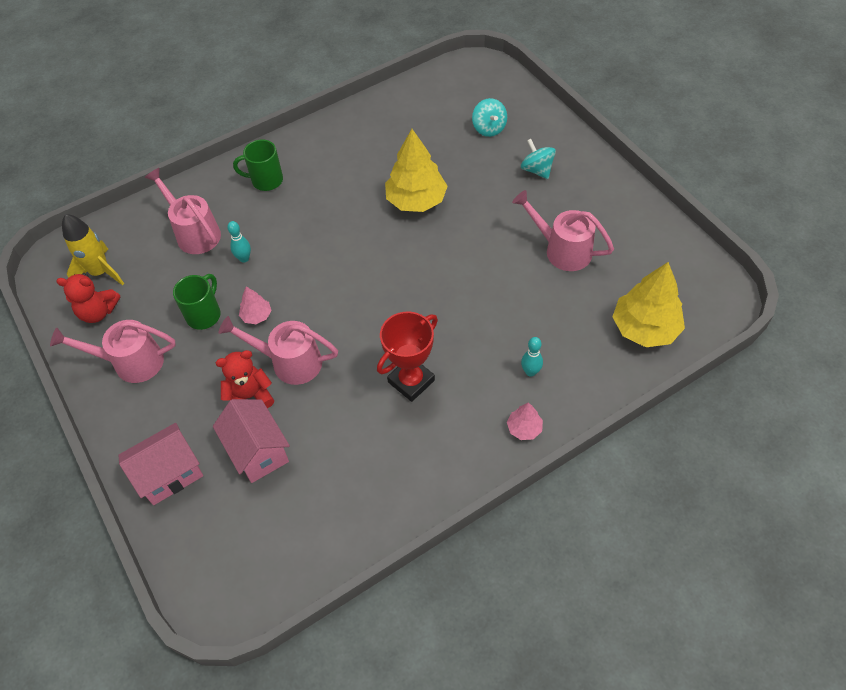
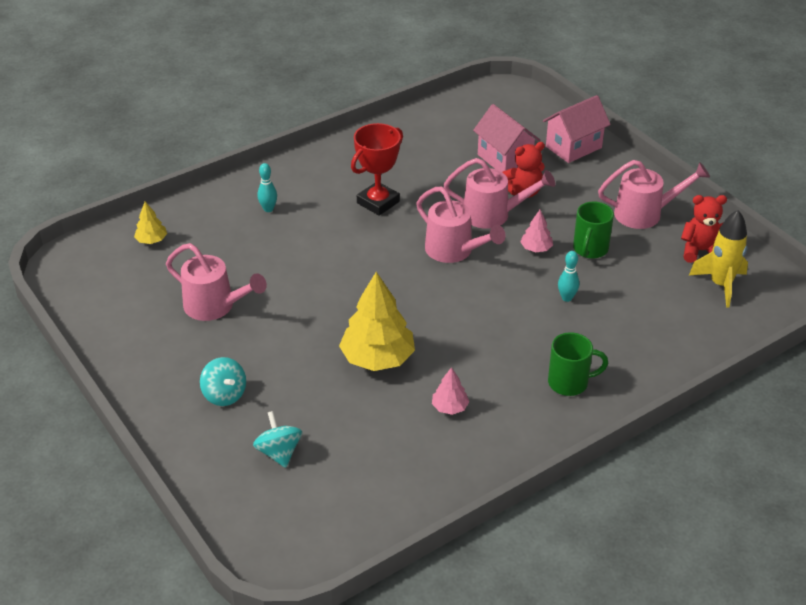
camera: 175 degrees right, 15 degrees down
(194, 232) = (635, 324): pink watering can -> pink watering can (455, 251)
(524, 428) = (280, 174): pink tree -> pink tree (450, 407)
(645, 328) = (151, 240): yellow tree -> yellow tree, size x0.48

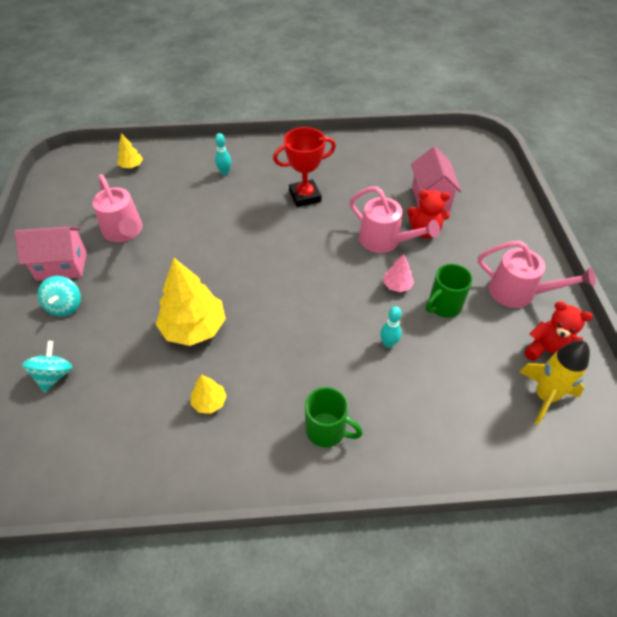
camera: 30 degrees right, 10 degrees up
(450, 407) = (209, 402): pink tree -> yellow tree
(455, 251) = (329, 260): pink watering can -> none
(573, 147) = (497, 208): pink house -> pink house (62, 266)

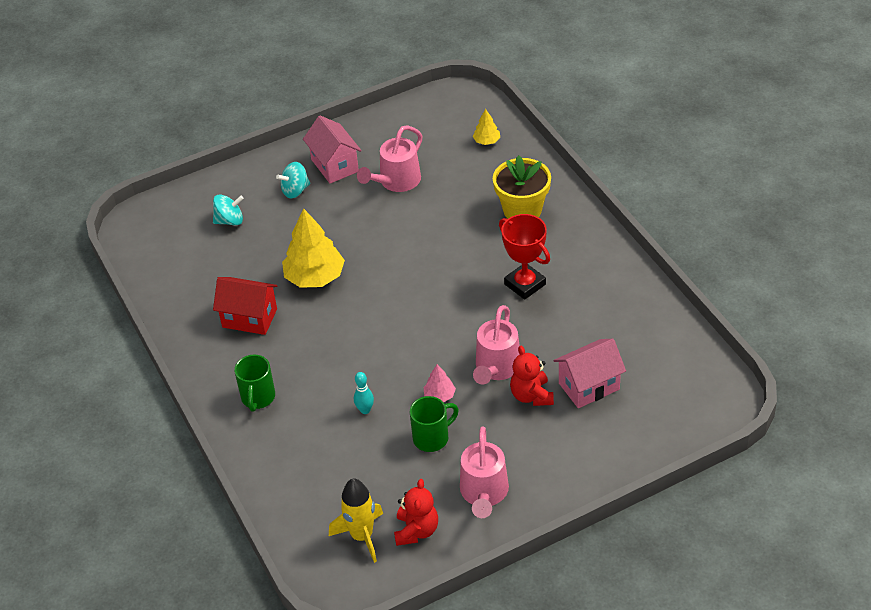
camera: 70 degrees right, 5 degrees down
(209, 402) = (249, 318): yellow tree -> red house
(225, 172) = (522, 210): turquoise bowling pin -> yellow flower pot
(443, 306) = (432, 438): green mug -> green mug turned 120 degrees clockwise

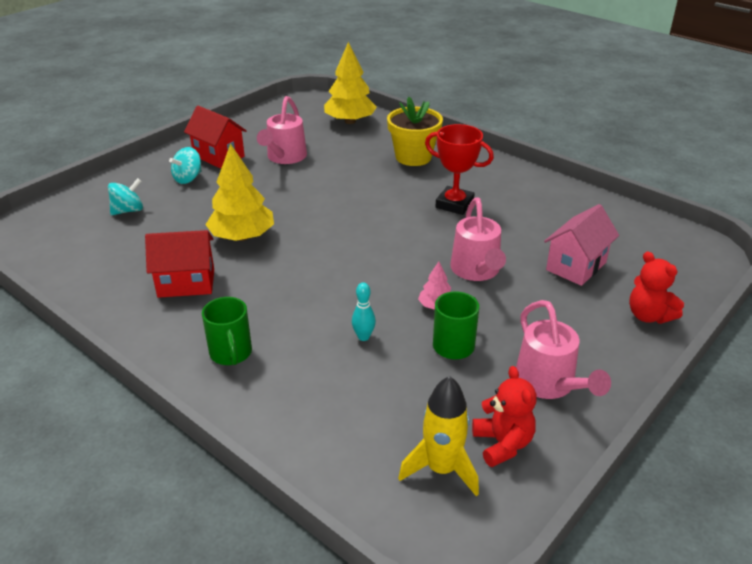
camera: 25 degrees left, 10 degrees down
(334, 165) = (219, 156): pink house -> red house
(486, 141) = (350, 121): yellow tree -> yellow tree, size x2.08
(531, 395) = (528, 285): red teddy bear -> red teddy bear (648, 316)

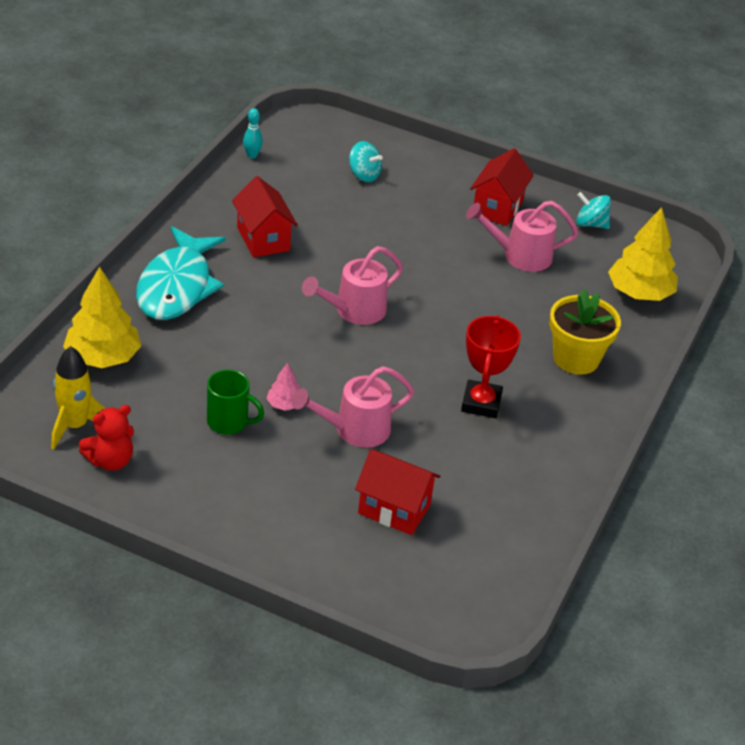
camera: 70 degrees right, 5 degrees up
(188, 178) = (440, 197): turquoise spinning top -> turquoise spinning top (590, 224)
(231, 354) = (177, 286): green mug -> turquoise fish
(242, 237) = (350, 257): yellow tree -> yellow tree (103, 357)
(363, 337) = (223, 361): turquoise bowling pin -> turquoise bowling pin (252, 155)
(550, 385) = (192, 490): pink watering can -> pink watering can (353, 311)
(576, 266) = (394, 509): pink house -> red house
(648, 316) = (322, 567): red teddy bear -> none

